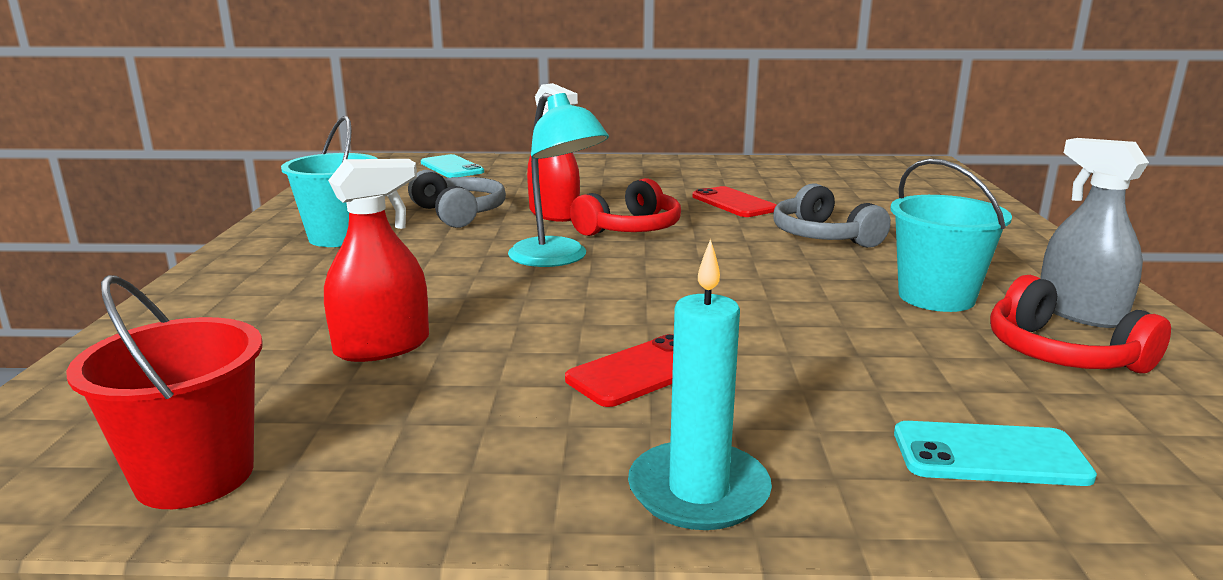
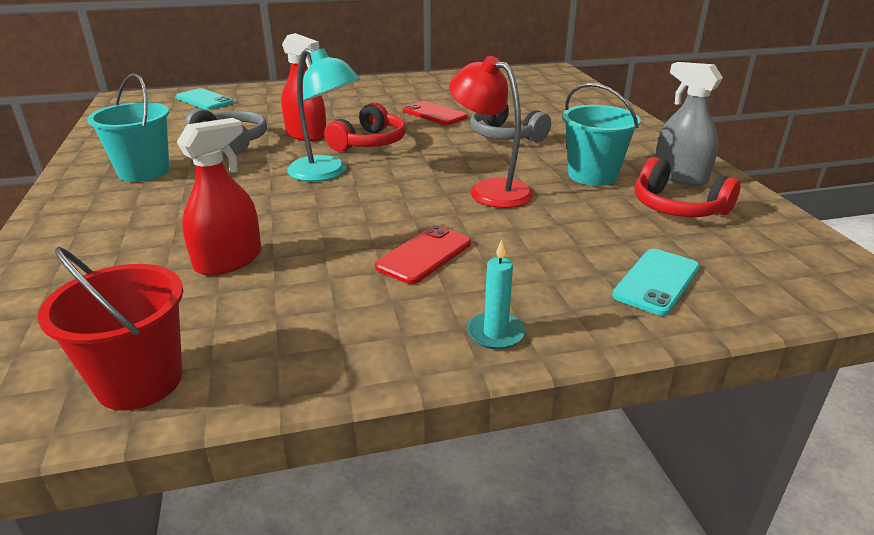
camera: 15 degrees left, 10 degrees up
(698, 491) = (495, 333): turquoise candle -> turquoise candle, size x0.63
(772, 300) = (490, 190): none -> red lamp
(989, 455) = (656, 281): turquoise phone -> turquoise phone turned 45 degrees counterclockwise

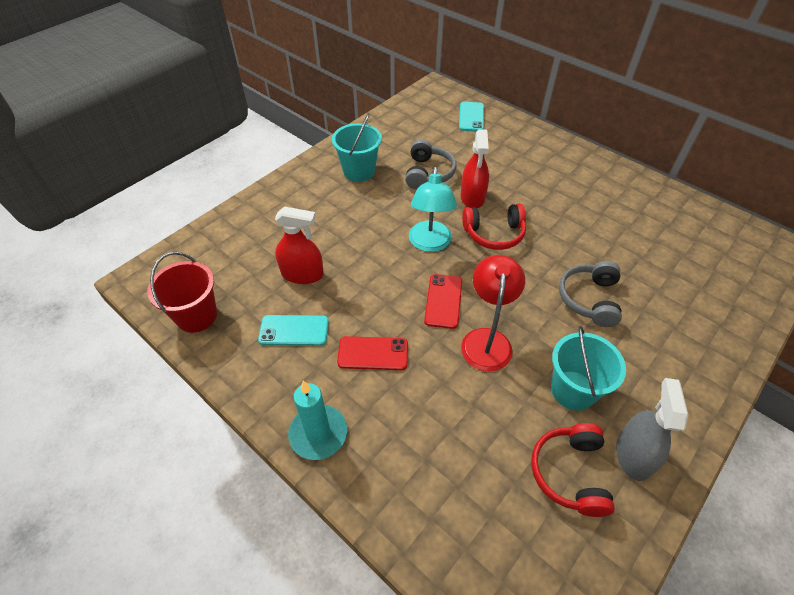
camera: 55 degrees right, 20 degrees up
(434, 114) = (582, 235): red phone -> red phone (443, 301)
(495, 333) = (318, 433): turquoise candle -> turquoise candle, size x1.59
(656, 281) = (438, 499): turquoise phone -> turquoise phone (294, 331)

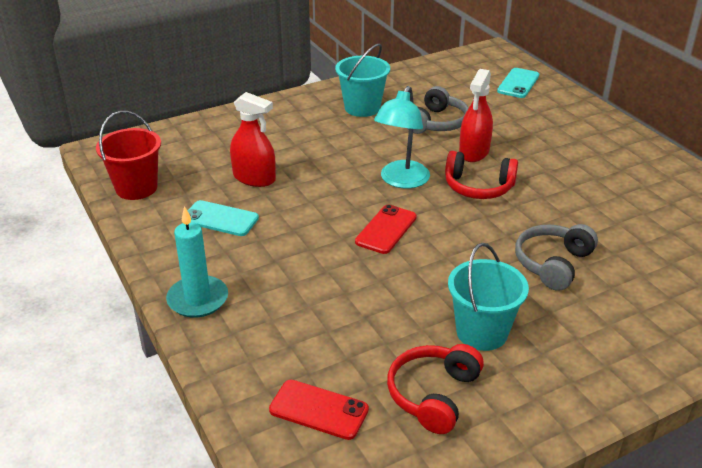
camera: 20 degrees right, 15 degrees down
(373, 353) = (287, 253): red phone -> red phone (318, 410)
(487, 340) = (413, 270): red lamp -> none
(633, 454) = (515, 400): grey spray bottle -> none

